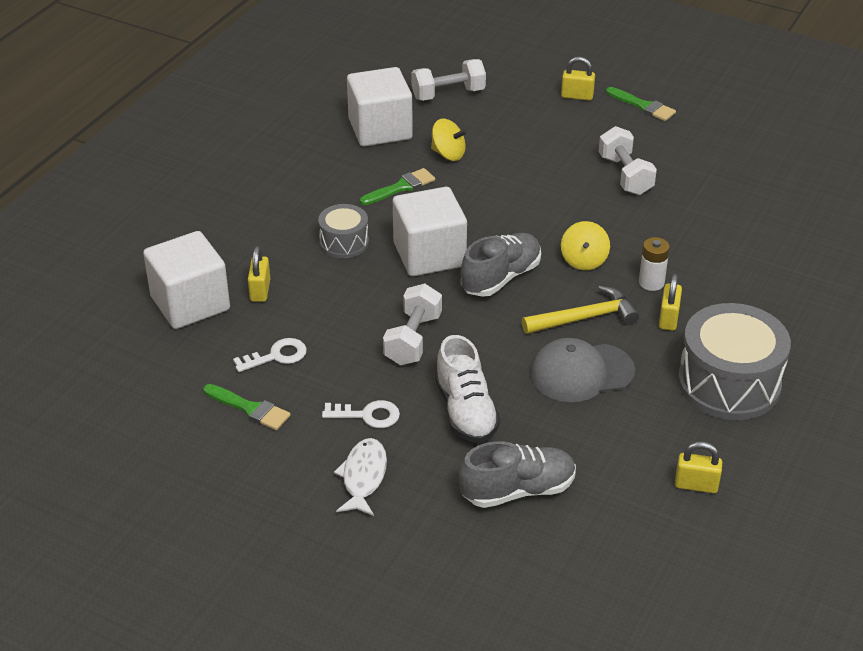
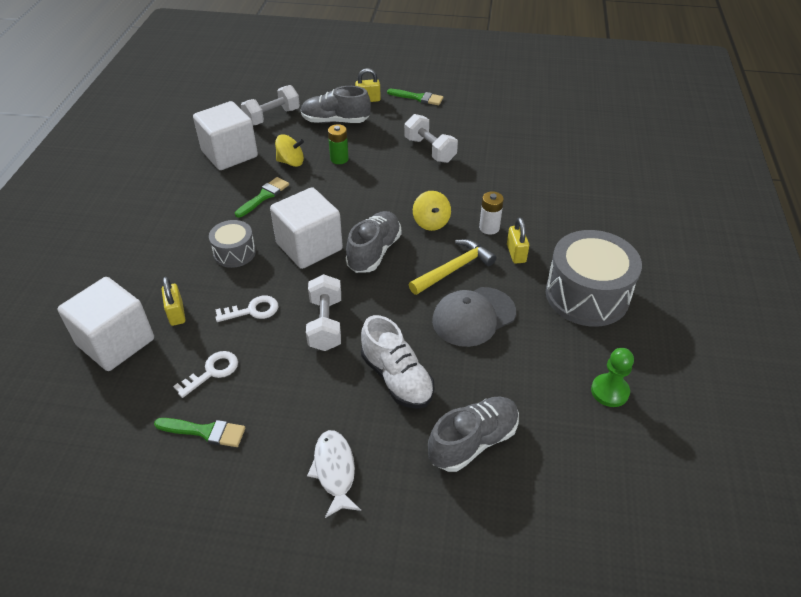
camera: 20 degrees left, 5 degrees up
(367, 415) = (314, 407): white key -> white key (252, 310)
(507, 162) = (339, 159): none -> green battery
(523, 115) = (335, 121): none -> grey shoe
(696, 485) = (609, 391): yellow padlock -> green pawn

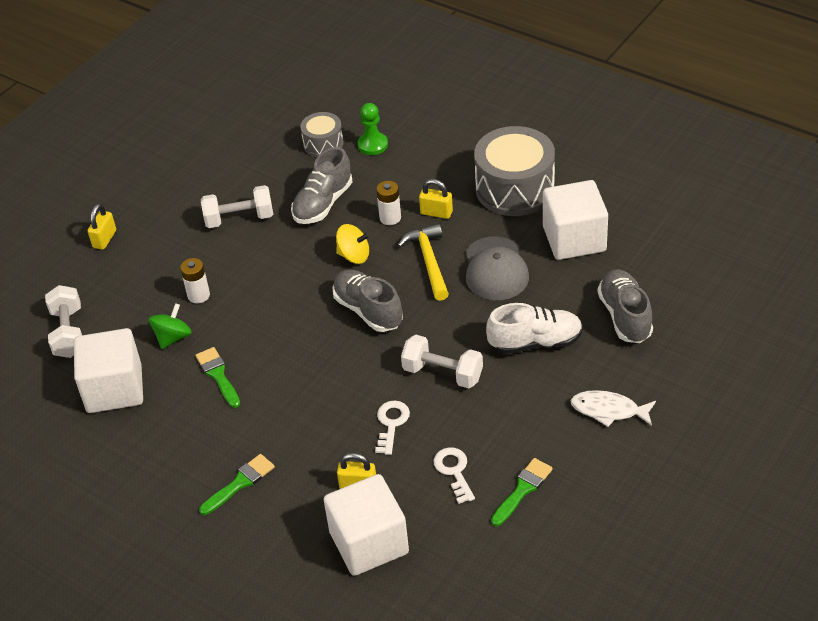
camera: 60 degrees left, 0 degrees up
(234, 253) = (296, 420): grey drum -> grey drum (323, 144)
(291, 162) = (173, 337): yellow spinning top -> green spinning top
(309, 246) = (327, 358): white cube -> white cube (574, 239)
(335, 121) = (124, 279): grey shoe -> grey shoe (323, 203)
(339, 159) = (198, 295): green battery -> white battery
(418, 98) = (136, 196): green brush -> green brush (240, 483)
(609, 391) = (620, 219): green pawn -> green pawn (372, 145)

